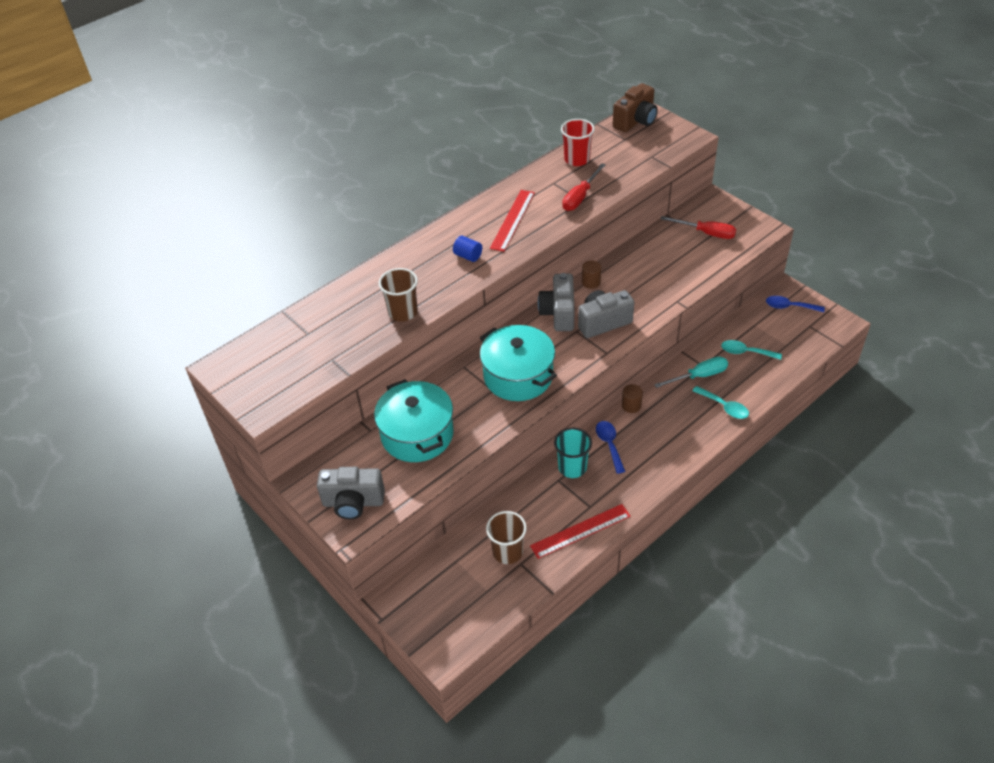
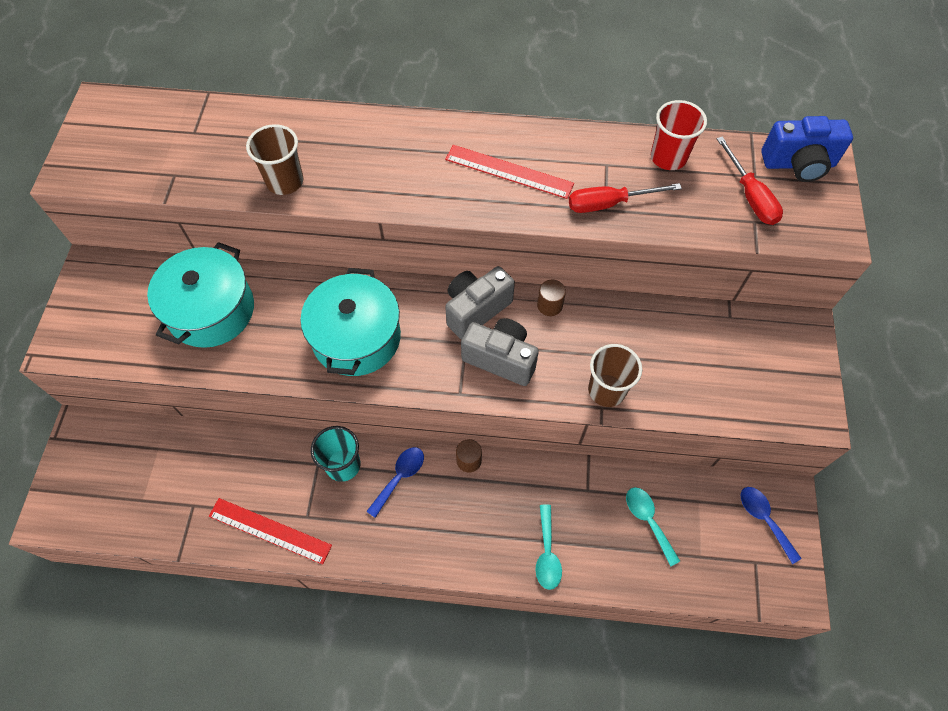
camera: 45 degrees right, 15 degrees up
(353, 502) = (91, 323): grey camera -> none
(468, 256) = (416, 174): blue cylinder -> none
(507, 552) = (198, 484): brown cup -> brown cup (606, 390)
(512, 220) = (509, 171): red ruler -> red ruler turned 45 degrees clockwise
(636, 121) = (798, 164): brown camera -> blue camera
(699, 376) = (568, 497): turquoise screwdriver -> none
(706, 233) = (741, 361): red screwdriver -> red screwdriver (750, 196)

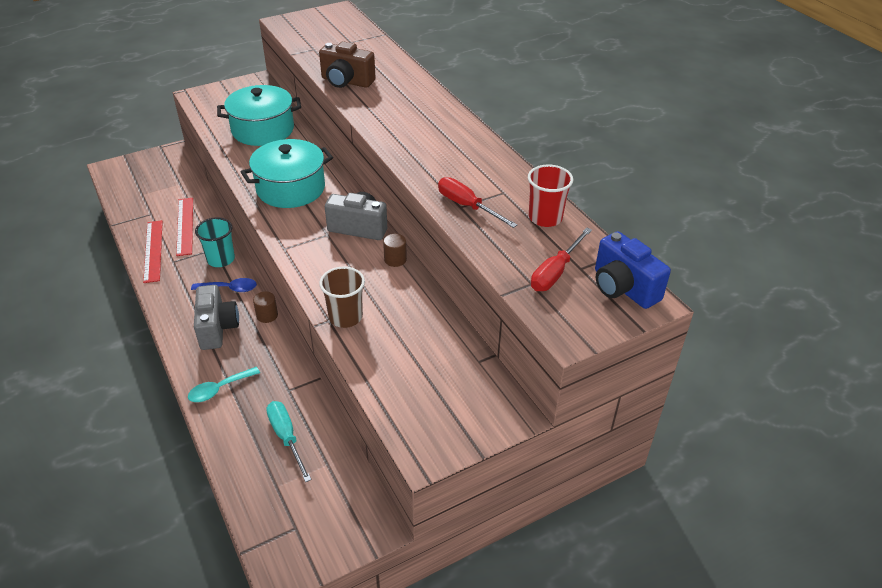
camera: 55 degrees right, 20 degrees down
(285, 181) = (346, 82): brown cup -> brown camera
(500, 359) = (328, 255): grey camera -> grey camera (217, 328)
(509, 171) = (447, 154): red ruler -> red ruler (185, 226)
(648, 520) = (286, 437): turquoise spoon -> turquoise screwdriver
(764, 519) = (341, 517): blue spoon -> none

